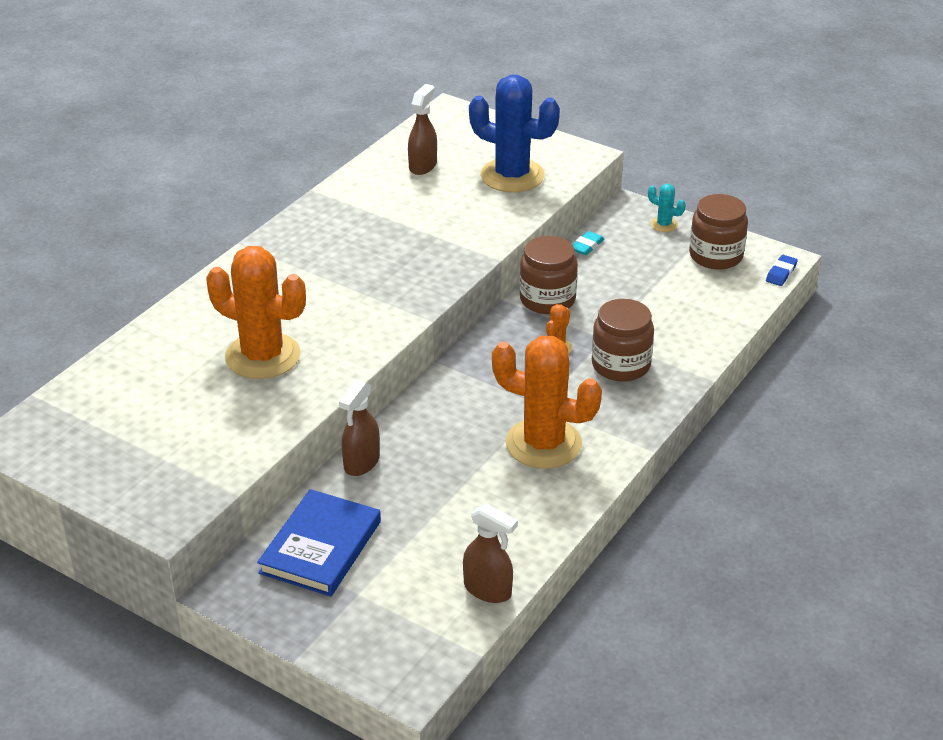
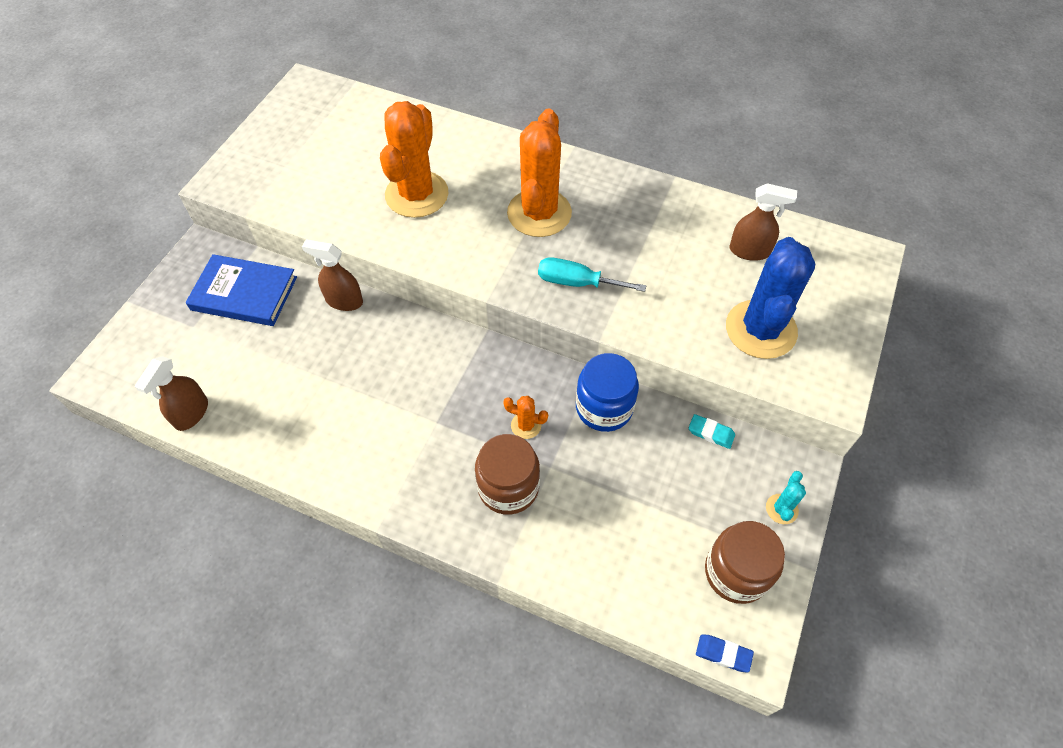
camera: 80 degrees right, 20 degrees up
(428, 264) = (577, 283): none -> turquoise screwdriver
(543, 444) = (379, 432): orange cactus -> orange cactus (539, 213)
(547, 299) = (604, 407): brown jar -> blue jar

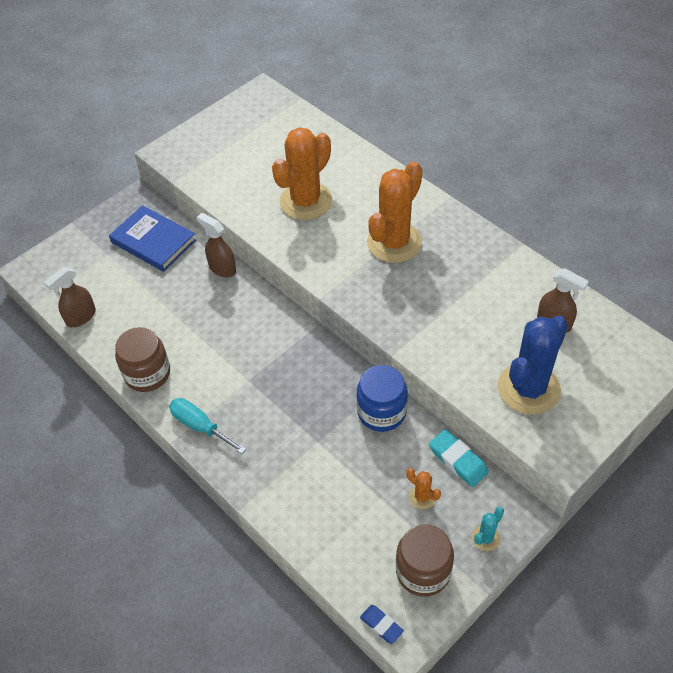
camera: 25 degrees right, 5 degrees down
(508, 487) = (279, 445): brown jar -> brown jar (147, 373)
(526, 425) = (314, 405): orange cactus -> orange cactus (422, 497)
(577, 283) = (397, 306): turquoise screwdriver -> turquoise screwdriver (200, 426)
(711, 433) = (458, 460): turquoise eraser -> turquoise eraser, size x1.55

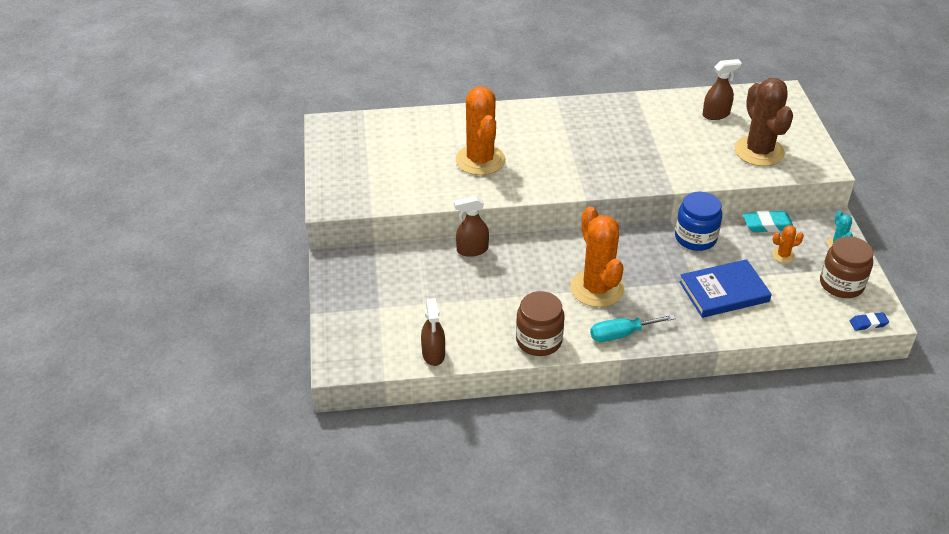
camera: 55 degrees left, 10 degrees down
(153, 241) = (396, 274): blue book -> blue book (724, 292)
(394, 242) = (571, 141): orange cactus -> orange cactus (597, 288)
(528, 388) = (759, 151): blue cactus -> brown cactus

